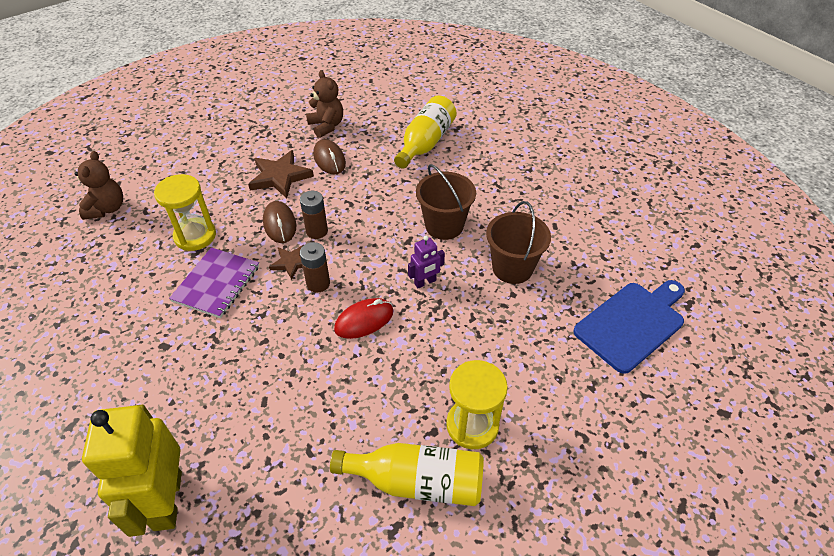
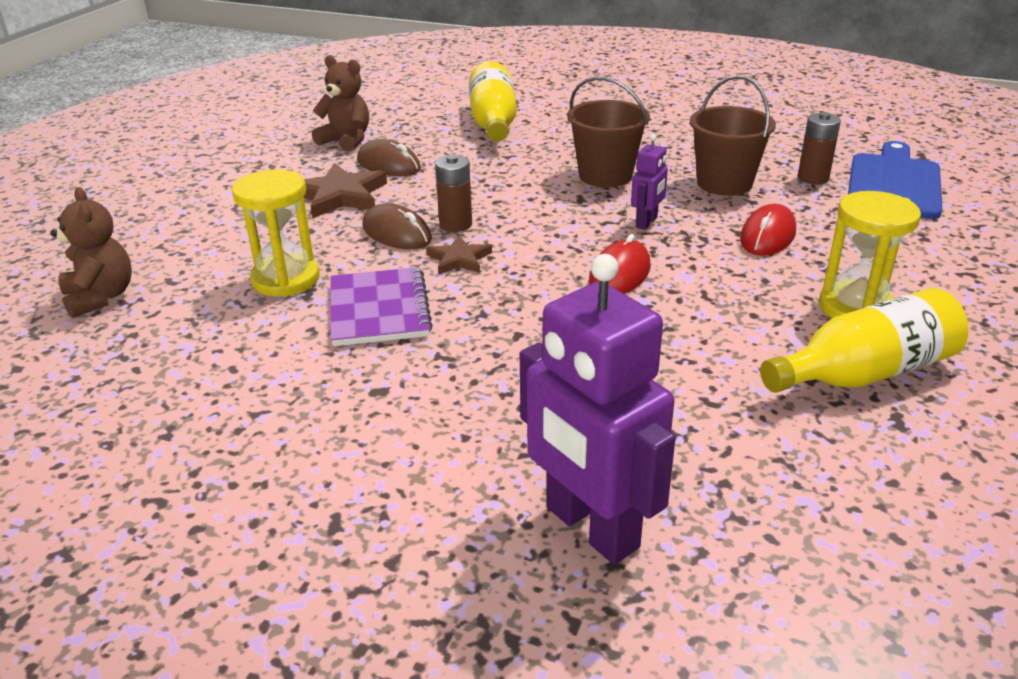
camera: 30 degrees left, 15 degrees down
(167, 500) = (591, 528): yellow robot -> purple robot
(318, 283) = (519, 264): brown battery -> brown battery (813, 178)
(487, 332) = (767, 236): none -> red mouse

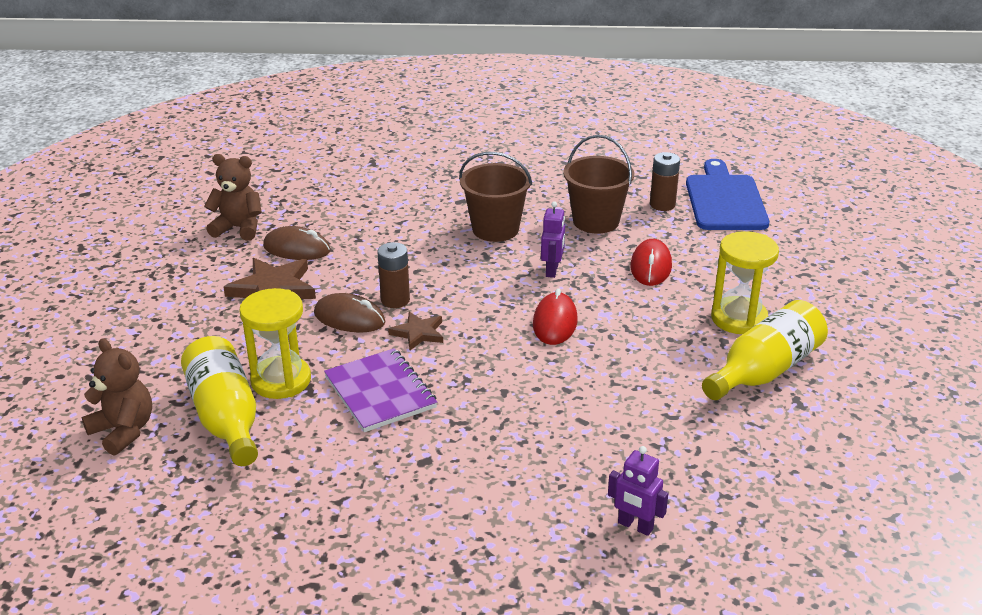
camera: 20 degrees left, 0 degrees up
(493, 123) = (366, 187): yellow bottle -> yellow bottle (226, 417)
(591, 528) = (635, 526): purple robot -> purple robot, size x0.47

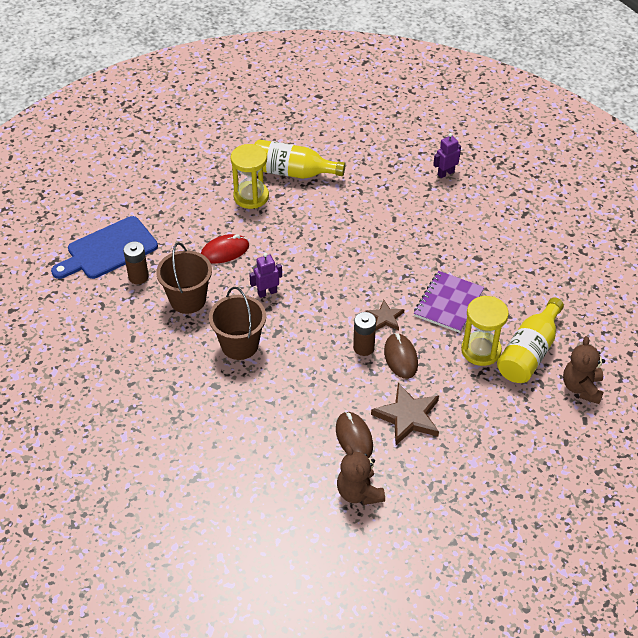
camera: 125 degrees left, 15 degrees up
(555, 322) = (321, 266): red mouse -> none
(635, 526) = (445, 173): purple robot -> purple robot turned 120 degrees counterclockwise

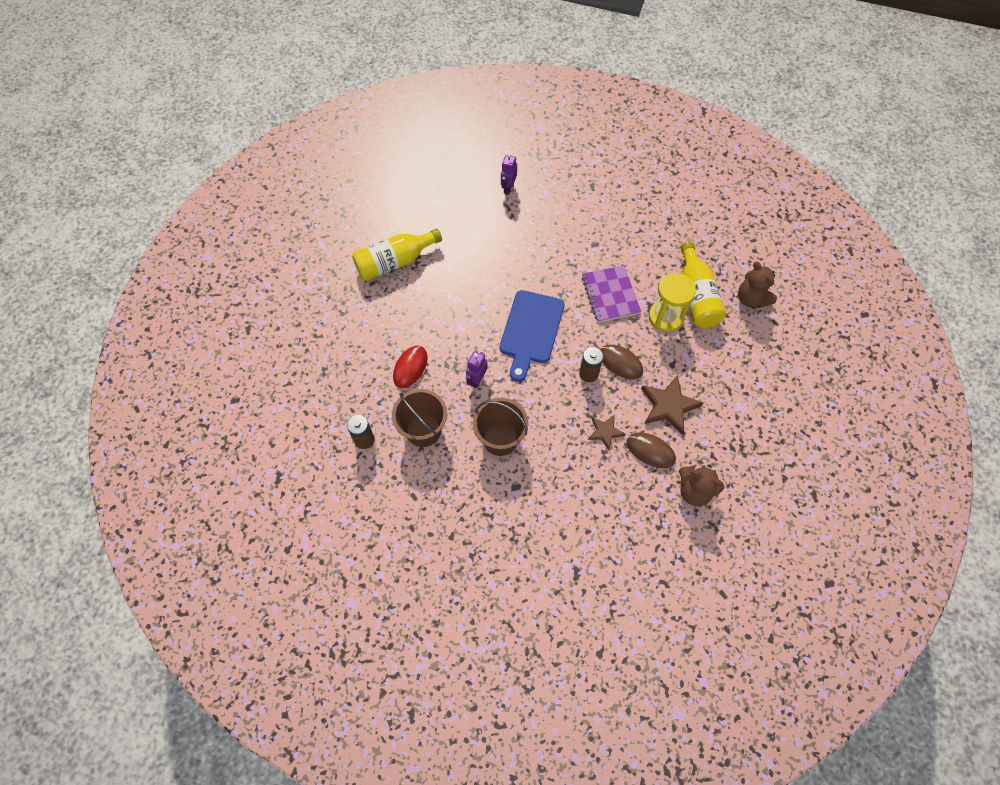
camera: 40 degrees left, 15 degrees up
(108, 250) = (314, 434): blue cutting board -> blue cutting board (531, 330)
(251, 196) = (383, 305): yellow hourglass -> none
(385, 318) = (580, 338): brown star -> brown star (605, 432)

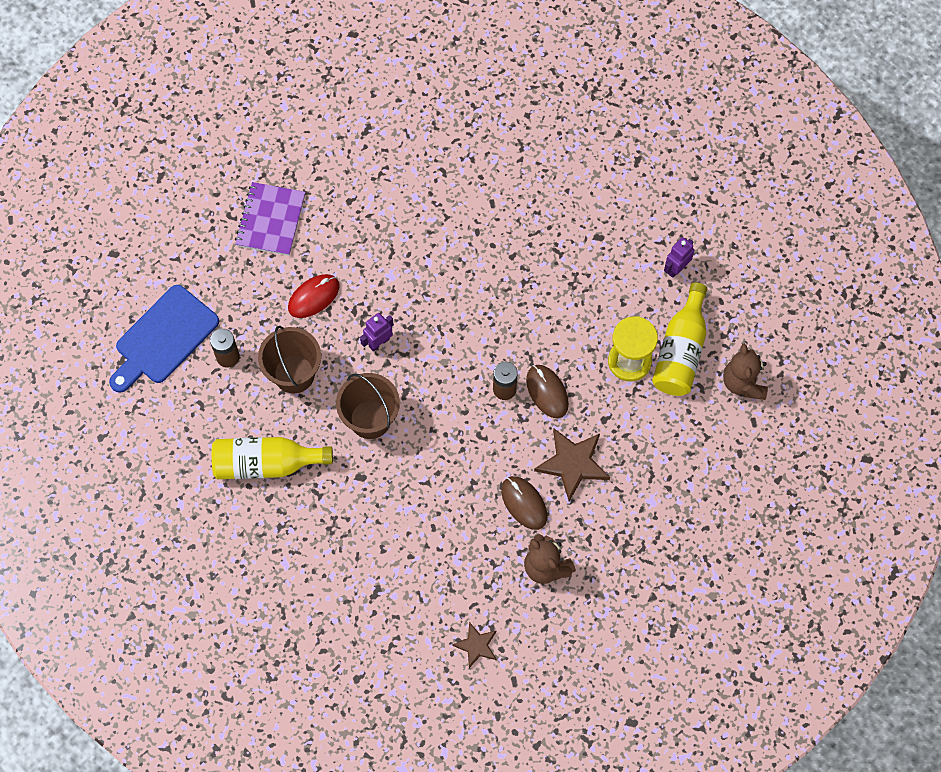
camera: 25 degrees right, 5 degrees up
(395, 262) = (356, 162): yellow bottle -> yellow bottle (266, 463)
(508, 188) = (534, 121): purple robot -> purple robot (676, 268)
(531, 330) = (467, 311): blue cutting board -> blue cutting board (163, 338)
(605, 432) = (486, 461): brown star -> brown star (476, 645)
(610, 295) = (581, 307): purple notebook -> purple notebook (271, 220)

